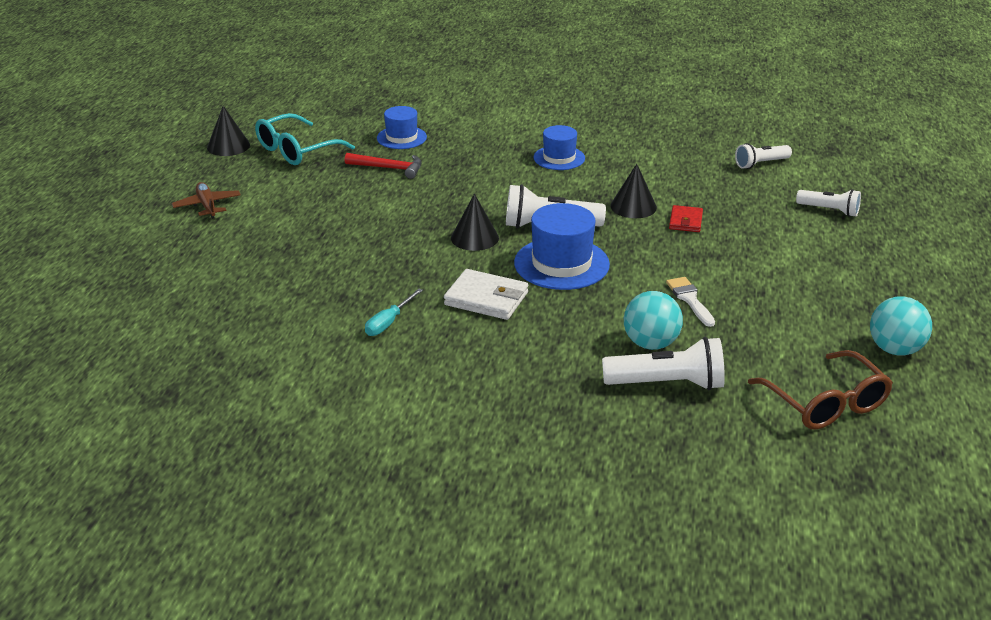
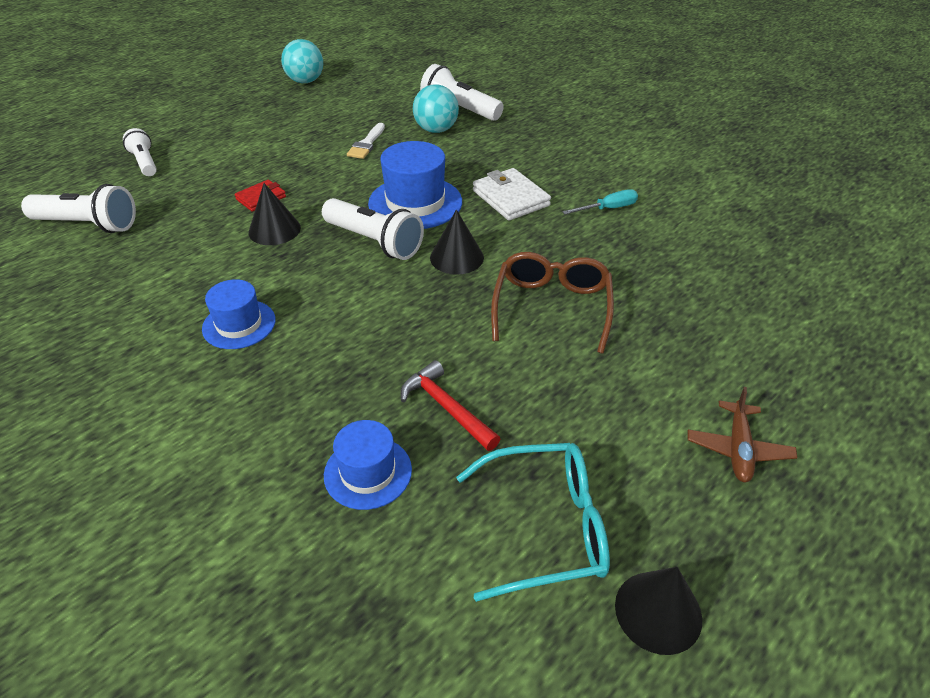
camera: 145 degrees left, 10 degrees up
(761, 164) = (88, 225): white flashlight -> white flashlight, size x1.58
(825, 403) = (390, 76): brown glasses -> brown glasses (551, 308)

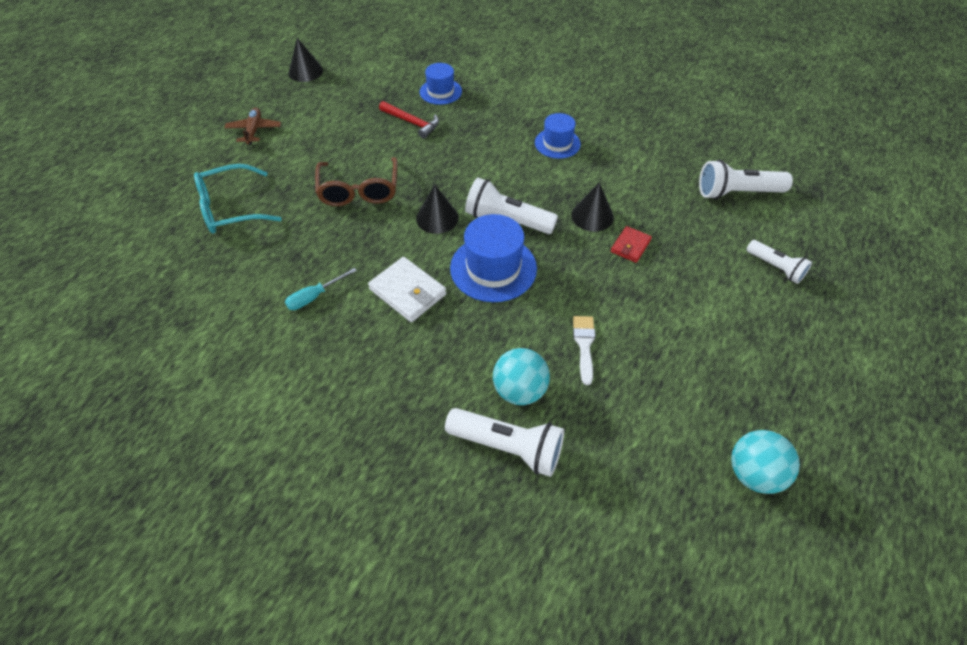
camera: 165 degrees right, 10 degrees up
(544, 527) = (353, 87): turquoise glasses -> turquoise glasses (231, 208)

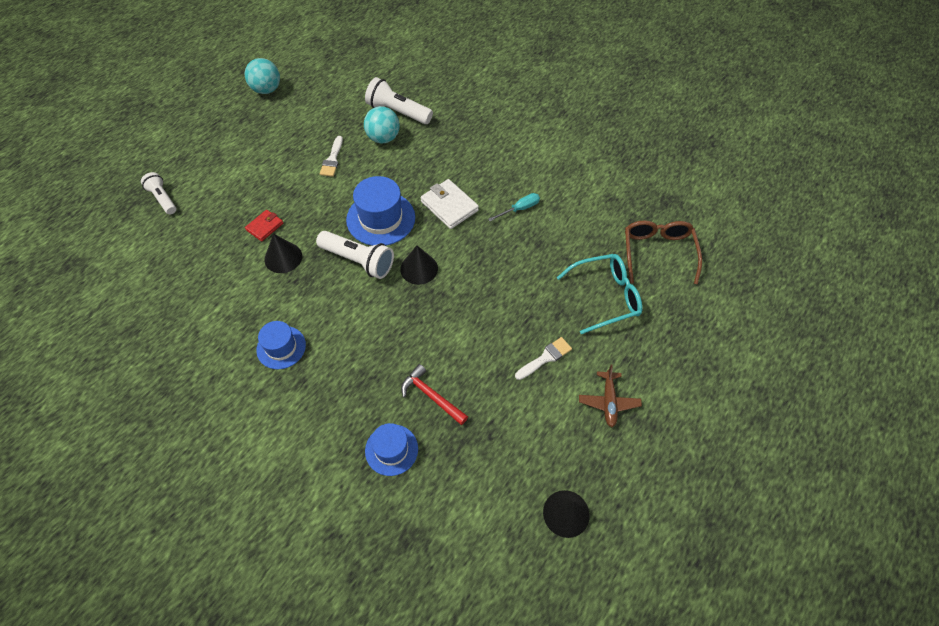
camera: 175 degrees left, 5 degrees up
(306, 155) = (545, 358): none -> white brush
(359, 190) = (488, 306): brown glasses -> brown glasses (657, 253)
(737, 192) = (141, 269): white flashlight -> none

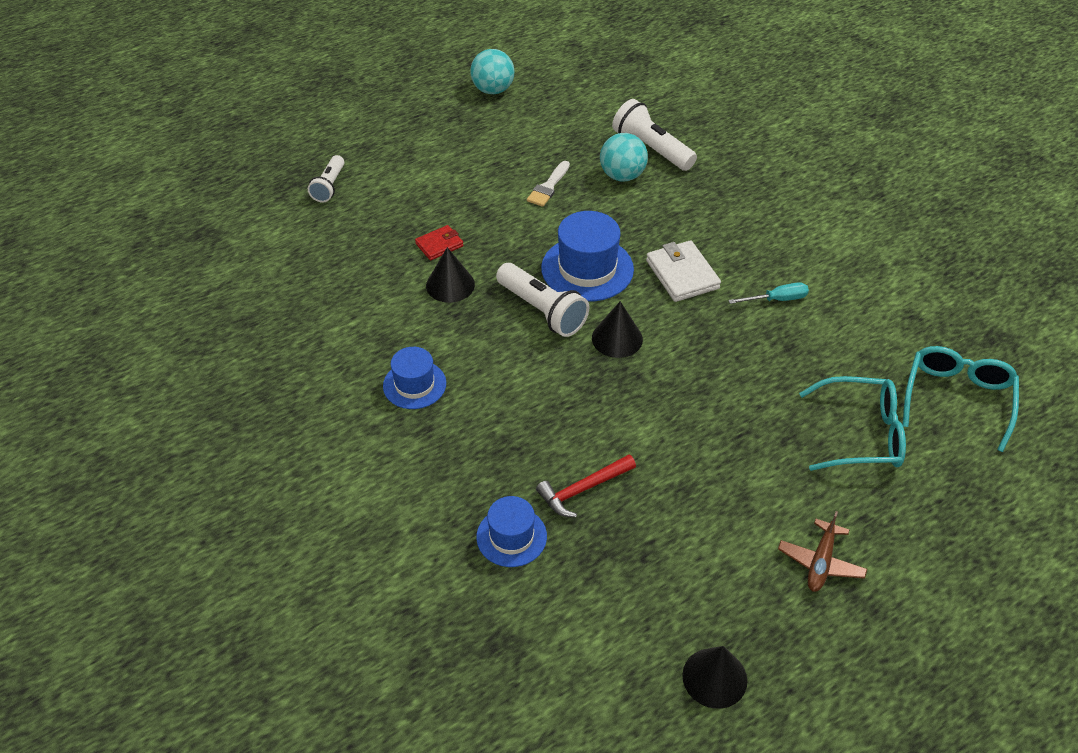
camera: 20 degrees right, 10 degrees down
(163, 198) = (329, 186): white flashlight -> white flashlight turned 150 degrees counterclockwise
(431, 396) = (583, 489): red hammer -> red hammer turned 90 degrees counterclockwise
(545, 358) = (750, 486): white brush -> none
(657, 253) = (957, 399): brown glasses -> turquoise glasses

